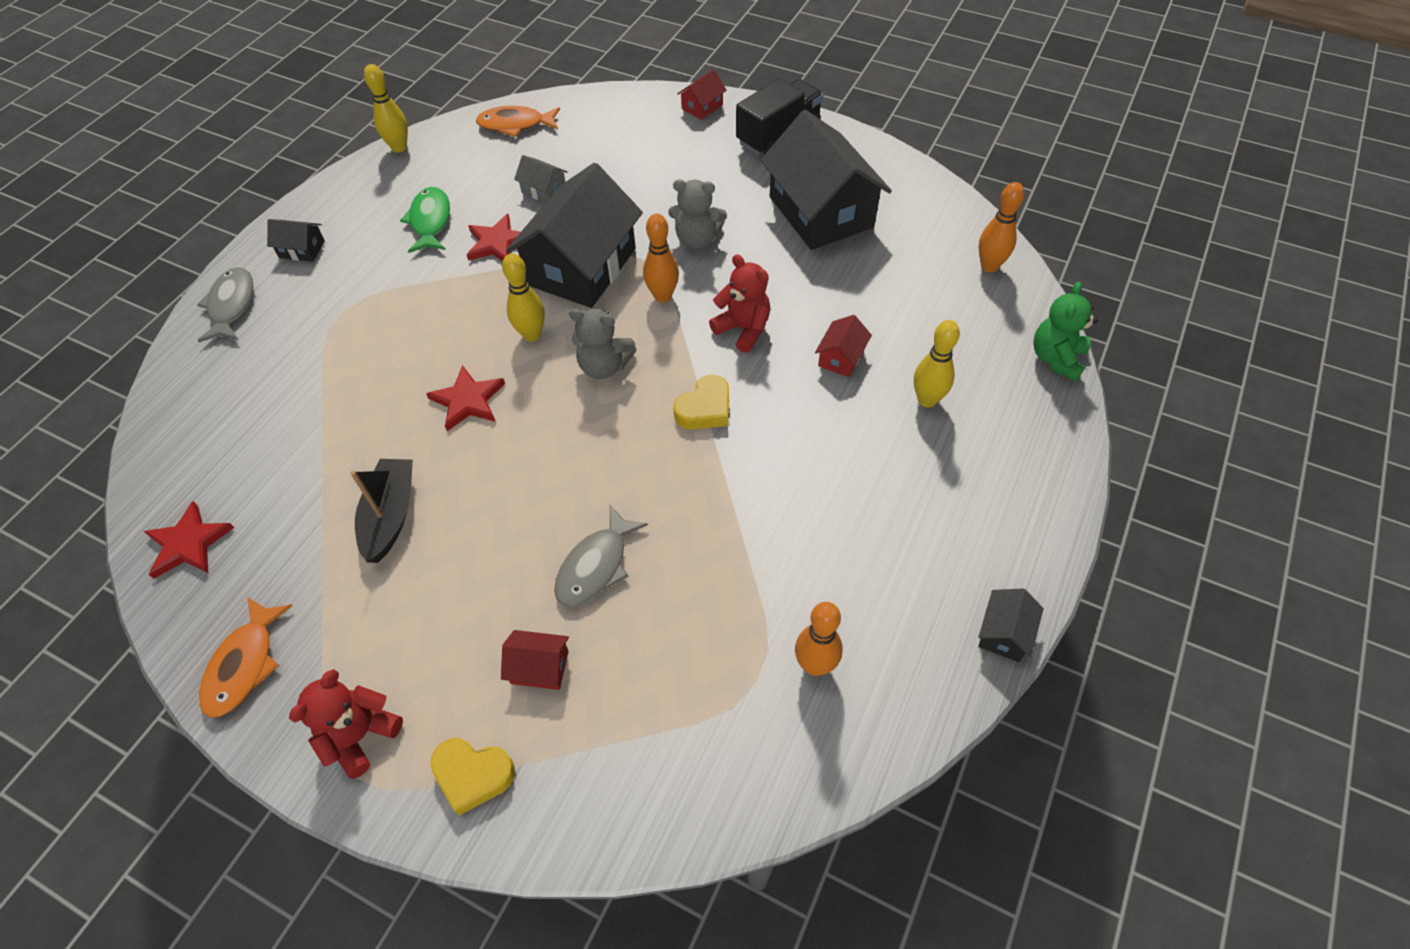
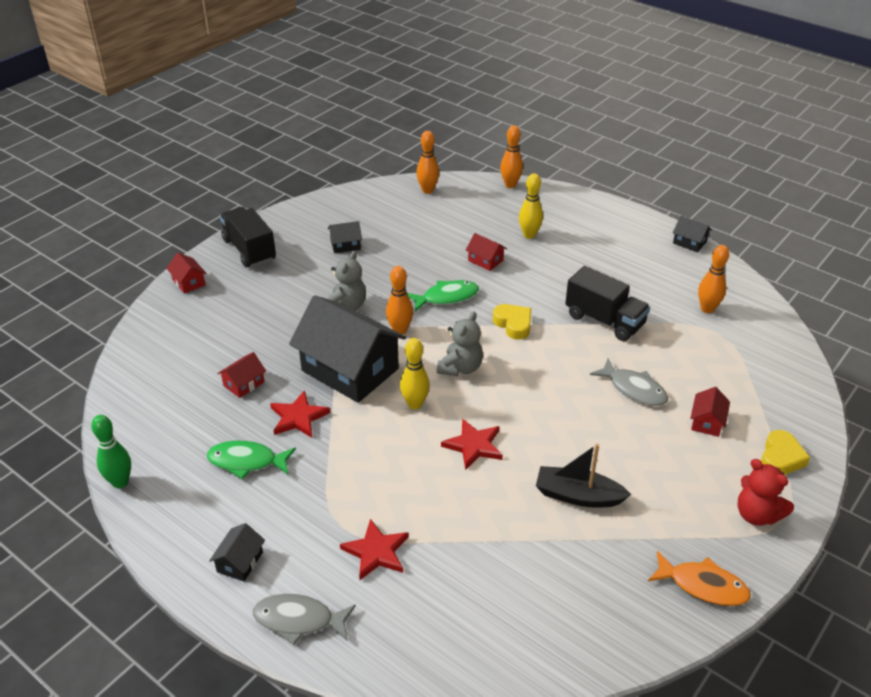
camera: 80 degrees left, 15 degrees down
(188, 543) = (587, 633): red star -> red star (376, 552)
(399, 147) = (120, 482): yellow bowling pin -> green bowling pin
(515, 125) = (139, 395): orange fish -> none
(544, 190) = (244, 384): grey house -> red house
(743, 329) = (446, 297): red teddy bear -> green fish
(743, 517) = (604, 320): none -> black truck
(821, 212) = (345, 245): black house -> black house, size x0.41
(1056, 358) = (510, 185): green teddy bear -> orange bowling pin

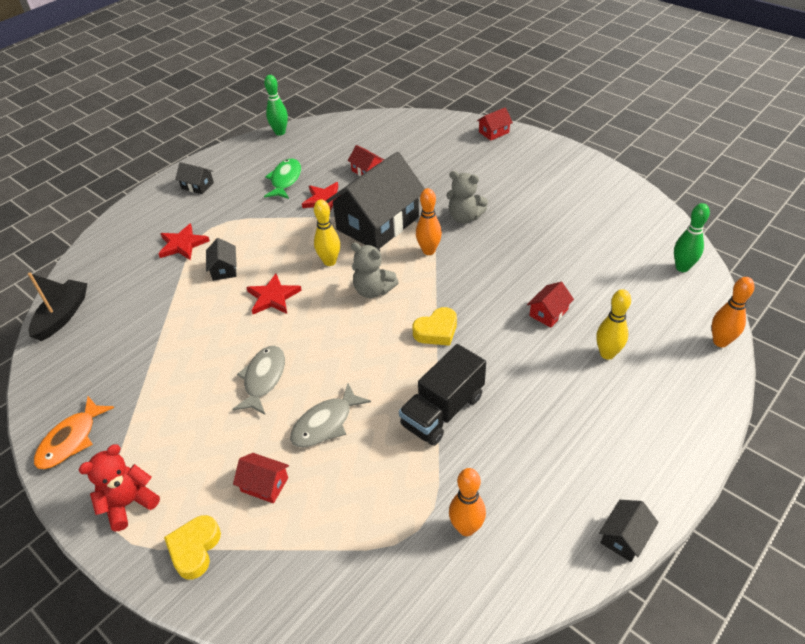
camera: 95 degrees right, 5 degrees up
(249, 250) = (544, 157): black truck -> none
(298, 620) = (142, 213): grey fish -> grey fish (263, 379)
(345, 245) = (561, 212): black house -> black house (224, 269)
(427, 190) = (682, 267): orange bowling pin -> green bowling pin
(446, 297) = (480, 282): green fish -> none
(578, 496) = (197, 362): black boat -> black boat (63, 316)
(781, 458) = (195, 549): yellow heart -> yellow heart turned 75 degrees clockwise

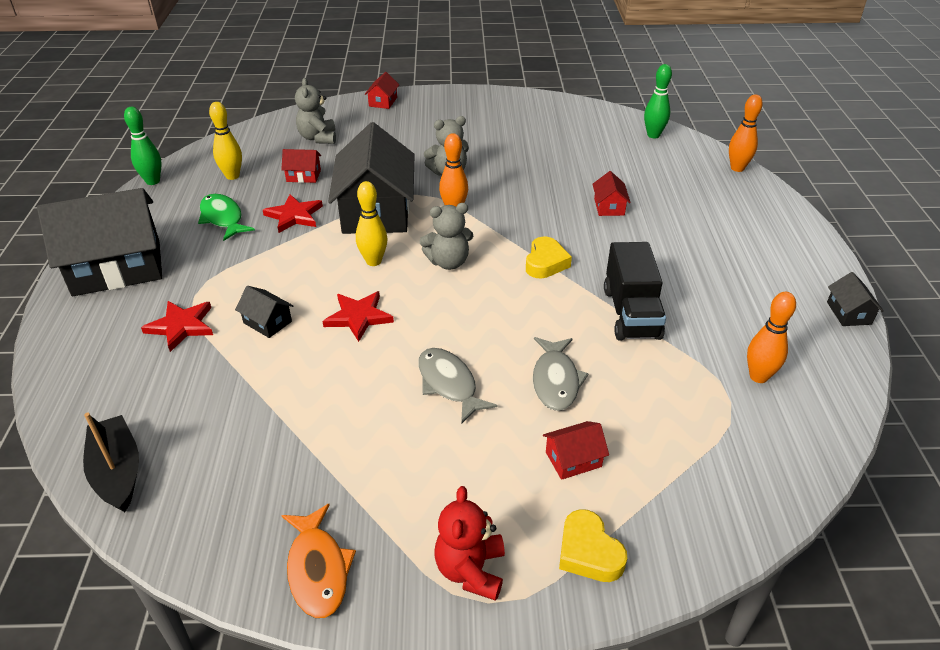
camera: 45 degrees left, 5 degrees down
(197, 186) = (117, 267): black house -> black house, size x2.42
(412, 144) = (318, 138): none -> grey teddy bear
(607, 354) = (684, 212): yellow bowling pin -> yellow bowling pin (232, 176)

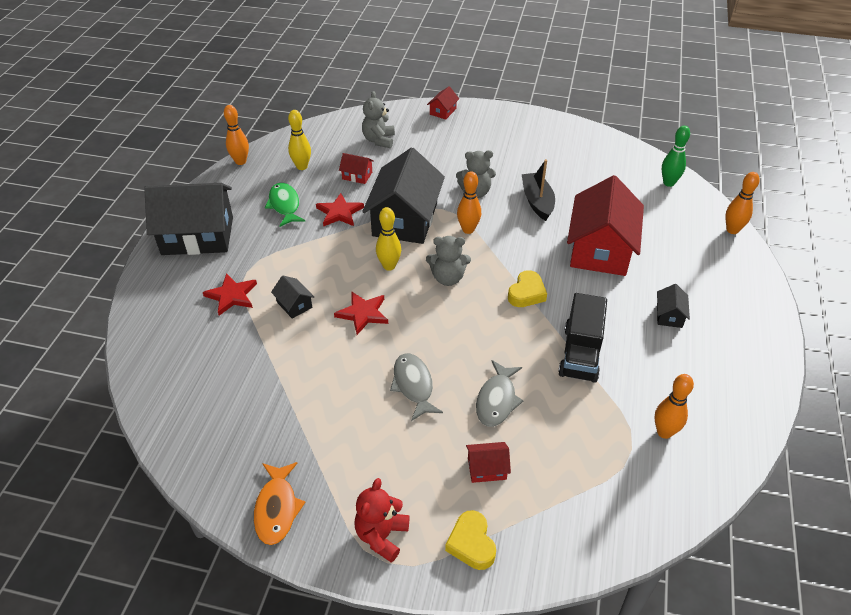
camera: 15 degrees right, 5 degrees up
(118, 472) = (162, 404): black boat -> black boat (537, 202)
(153, 181) = (240, 161): green bowling pin -> orange bowling pin
(609, 207) = (600, 249): red house -> red house, size x2.42
(849, 313) = (770, 391): black house -> black house (669, 315)

